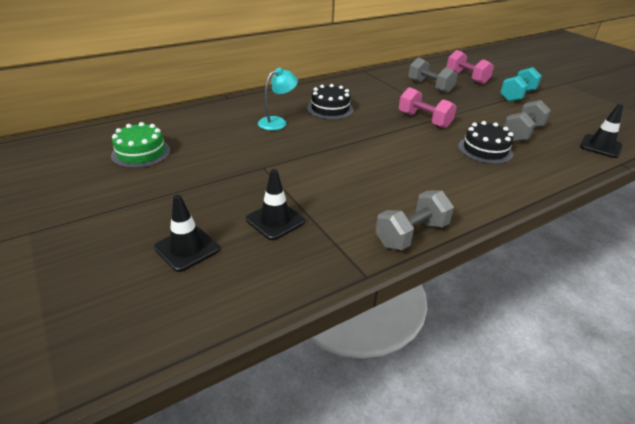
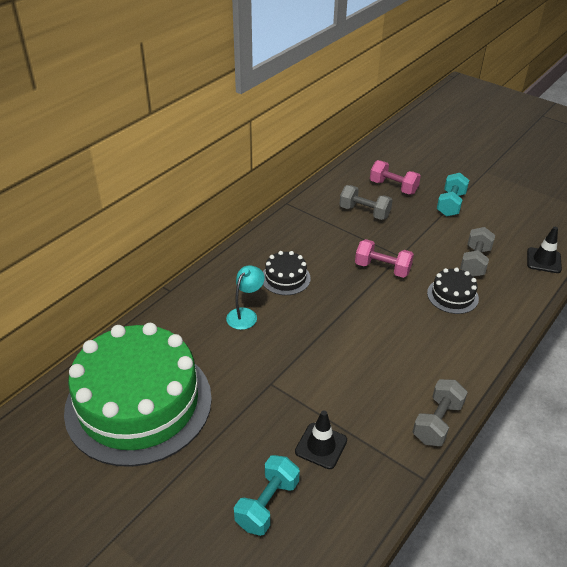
camera: 20 degrees left, 5 degrees up
(141, 153) = (139, 403): green cake -> green cake, size x2.42
(187, 248) = (267, 504): black traffic cone -> turquoise dumbbell

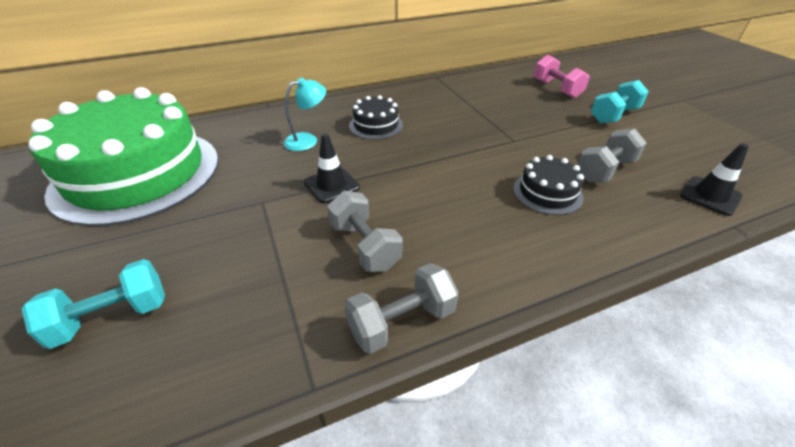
camera: 30 degrees right, 0 degrees up
(321, 446) = (238, 283): black traffic cone -> black traffic cone (331, 185)
(364, 212) = (507, 99): grey dumbbell -> grey dumbbell (365, 246)
(382, 268) = (483, 145): pink dumbbell -> none

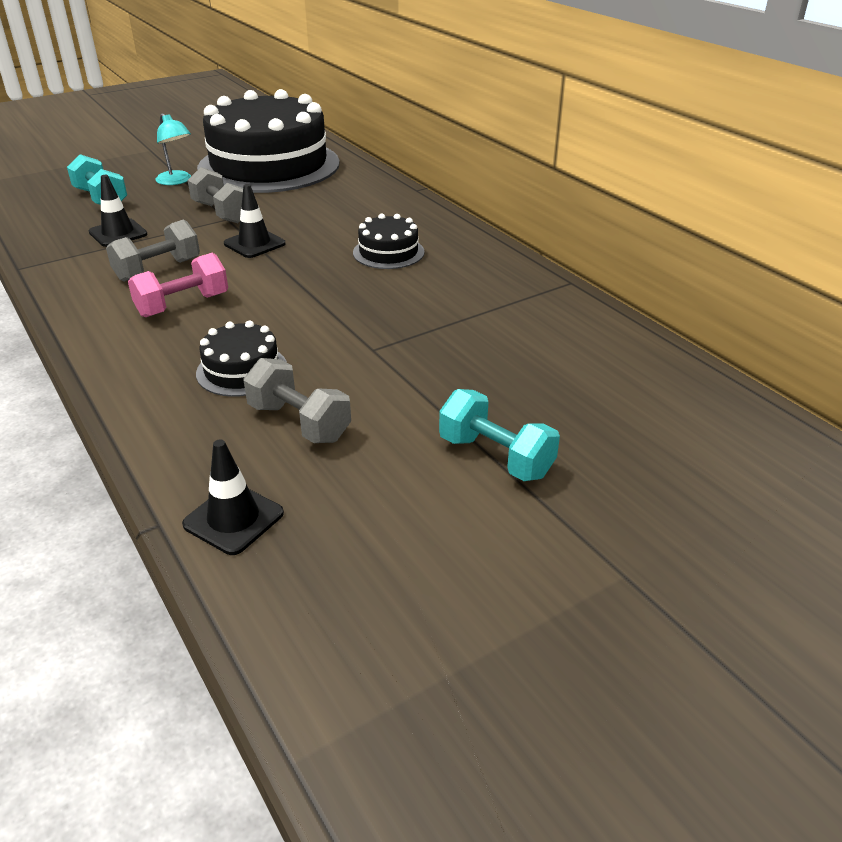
camera: 80 degrees right, 5 degrees down
(137, 174) = (269, 165): green cake -> black cake
(251, 287) = (118, 233): none -> black traffic cone
(307, 140) = (342, 221): turquoise lamp -> turquoise lamp (177, 181)
(401, 321) = (64, 293): grey dumbbell -> grey dumbbell (222, 213)
(556, 89) = (587, 399): pink dumbbell -> pink dumbbell (183, 305)

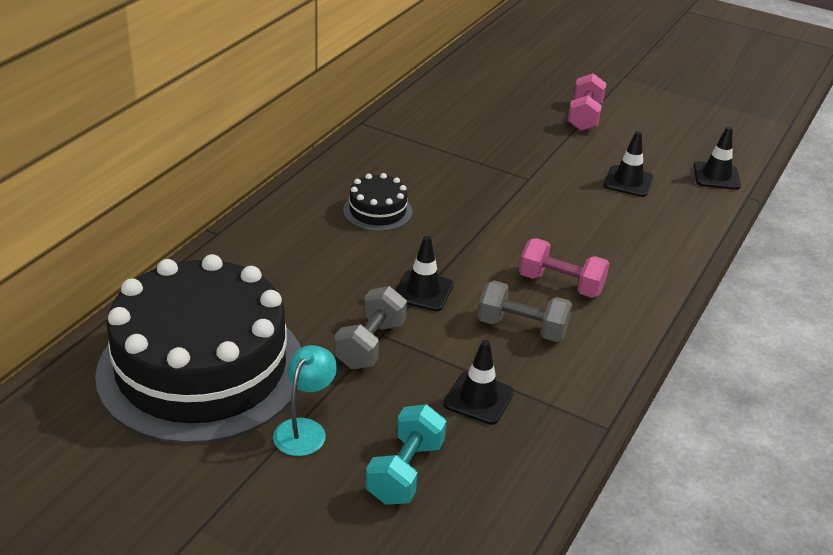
camera: 120 degrees left, 0 degrees up
(242, 370) = (606, 221): black cake -> none
(299, 422) = (628, 182): grey dumbbell -> black traffic cone
(496, 457) = (584, 117): turquoise dumbbell -> pink dumbbell

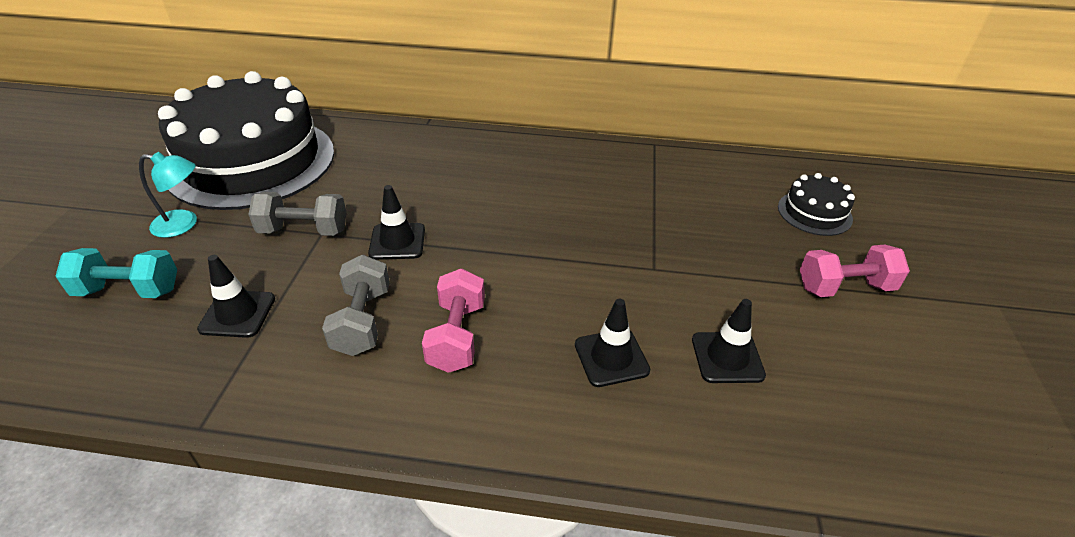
camera: 70 degrees right, 5 degrees up
(377, 211) = (512, 187): black cake -> black cake (814, 213)
(716, 176) = (839, 460): black traffic cone -> black traffic cone (611, 357)

